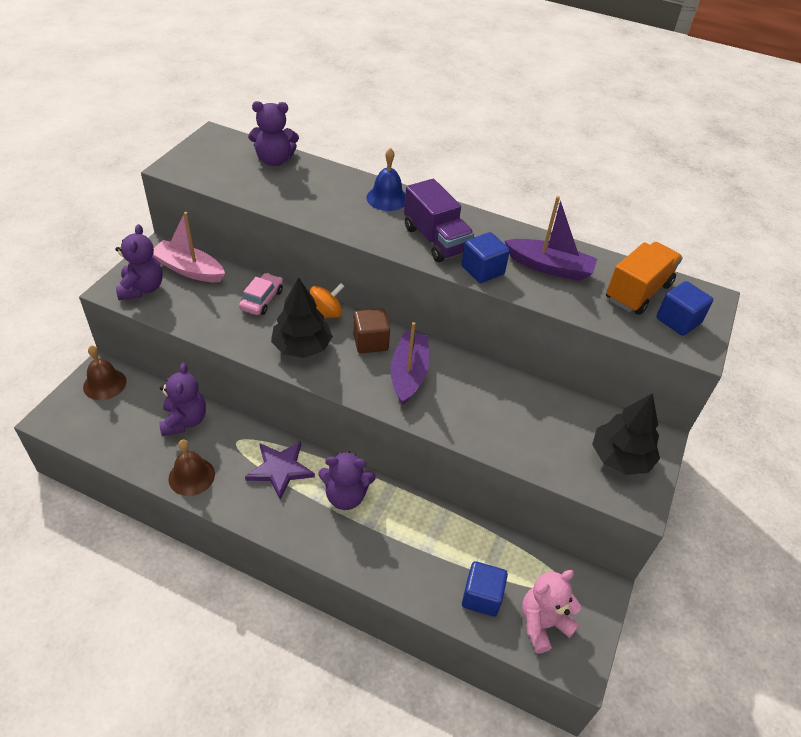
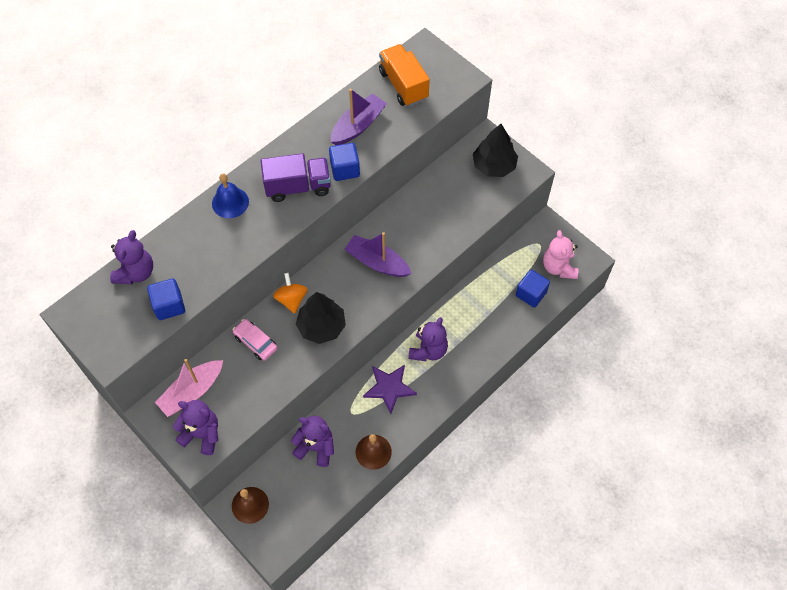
camera: 65 degrees left, 15 degrees up
(370, 342) = (335, 277): brown cube -> none
(678, 321) = (438, 76): blue cube -> blue cube (169, 305)

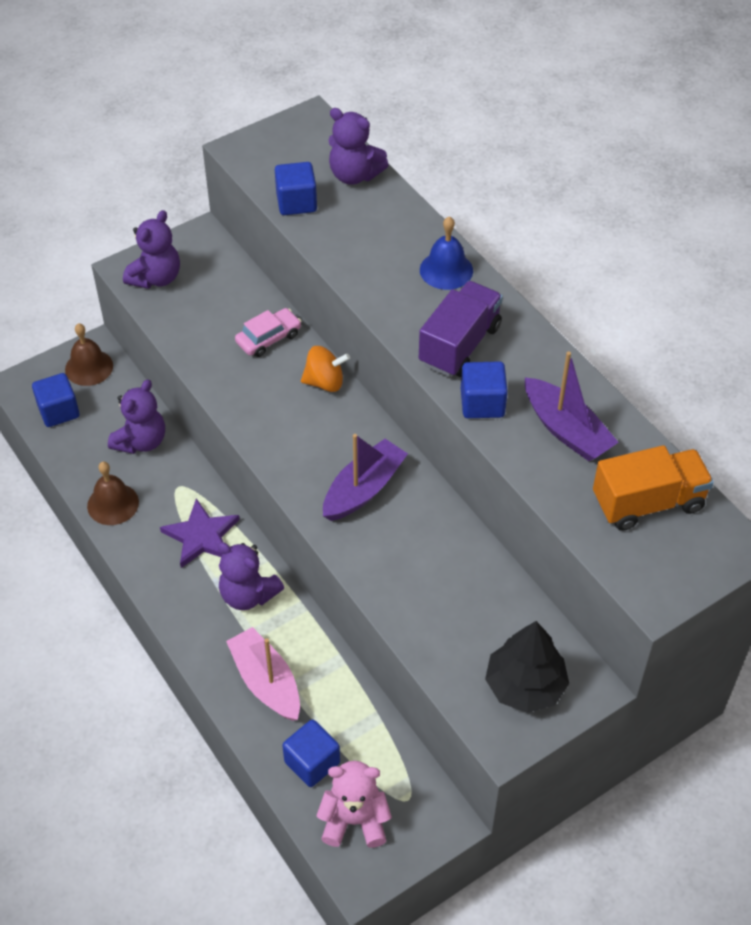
camera: 100 degrees right, 10 degrees down
(192, 392) = (216, 272): pink boat -> pink boat (266, 682)
(296, 514) = (58, 411): none -> blue cube
(298, 187) = (459, 345): purple truck -> purple truck turned 150 degrees counterclockwise
(321, 326) = (273, 410): black tree -> none

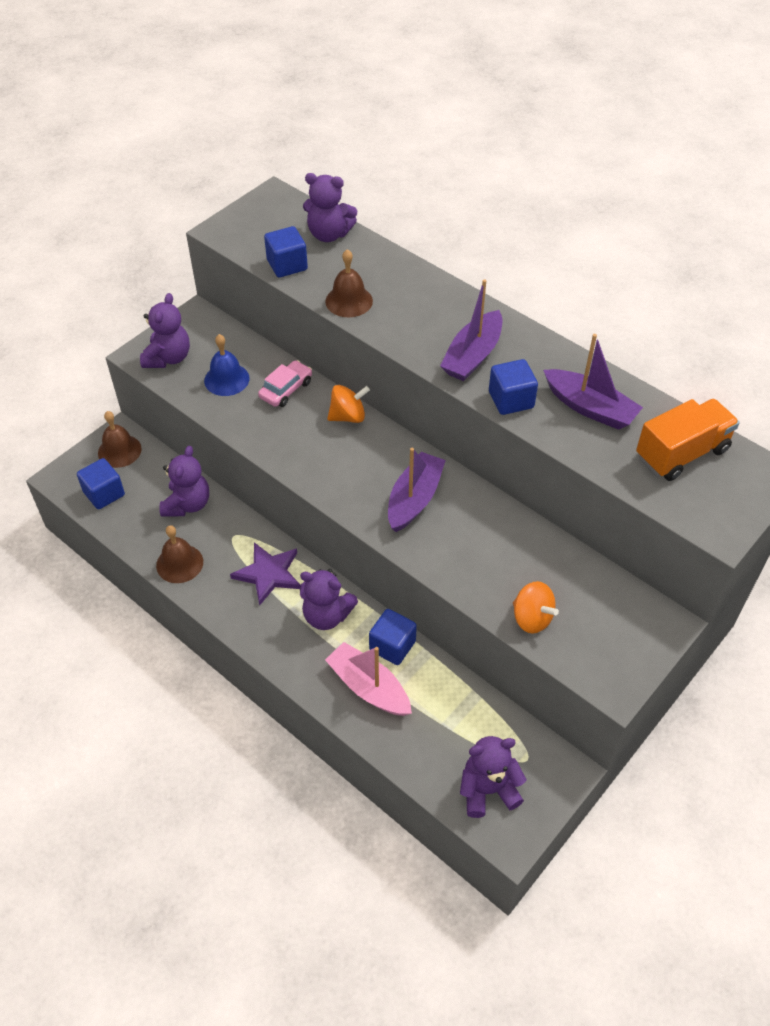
camera: 15 degrees left, 0 degrees up
(312, 762) = (433, 748): blue cube -> blue cube (392, 646)
(348, 256) = (349, 301): none -> brown bell
(354, 820) = (488, 790): pink teddy bear -> purple teddy bear
(442, 647) = (532, 618): none -> orange spinning top
(446, 270) = (437, 297): blue bell -> blue bell (226, 379)
(459, 345) = (472, 356): purple truck -> purple boat
(525, 686) = (613, 635): black tree -> none

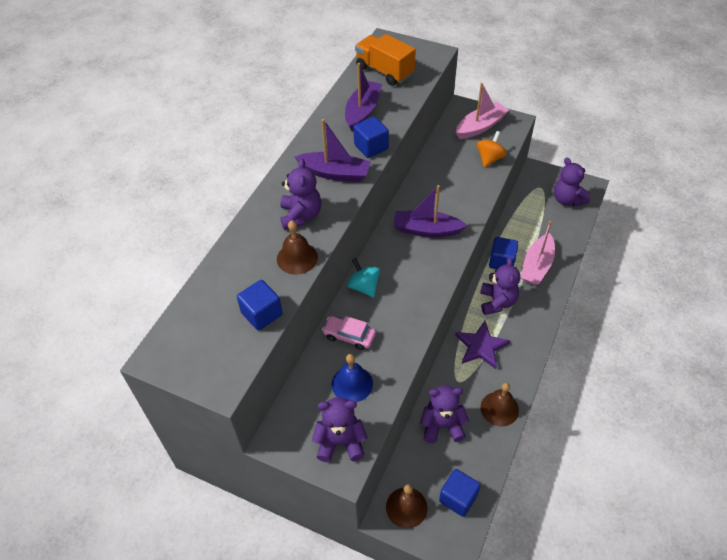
camera: 105 degrees left, 0 degrees up
(329, 234) = (210, 295): purple teddy bear -> purple teddy bear (301, 216)
(348, 416) = (364, 287): orange spinning top -> turquoise spinning top
(612, 632) = (480, 126): none -> pink boat

